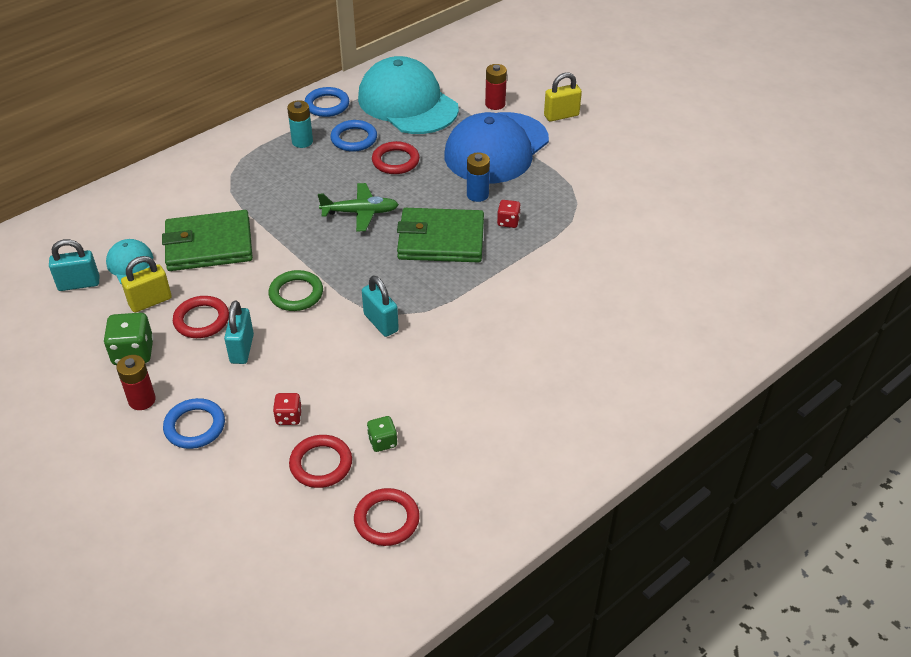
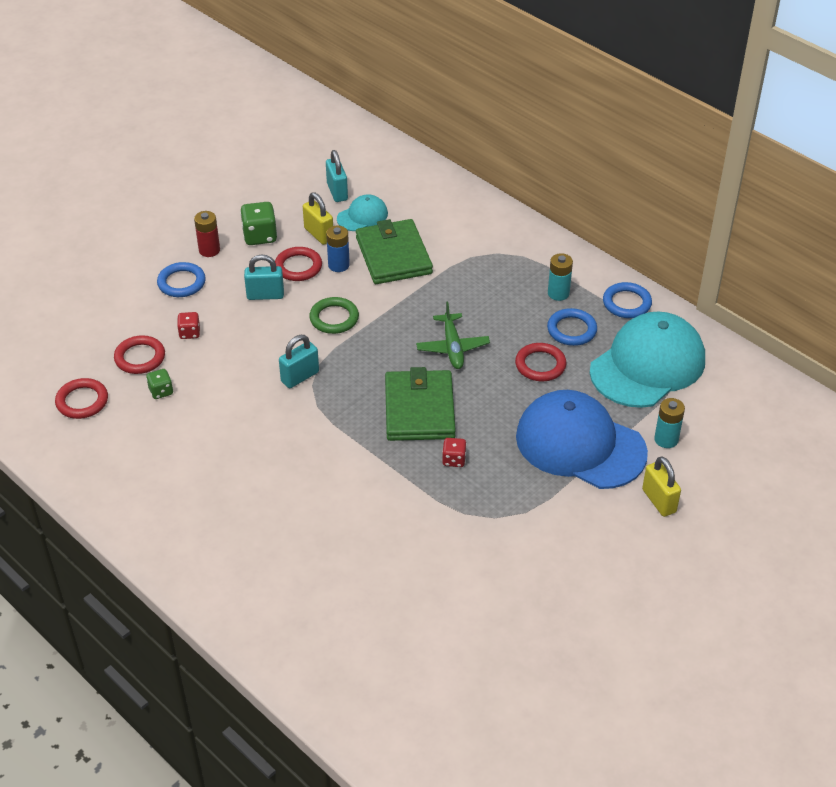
camera: 85 degrees right, 0 degrees up
(477, 195) = (495, 433): blue battery -> blue battery (338, 265)
(495, 104) = (666, 439): red battery -> turquoise battery

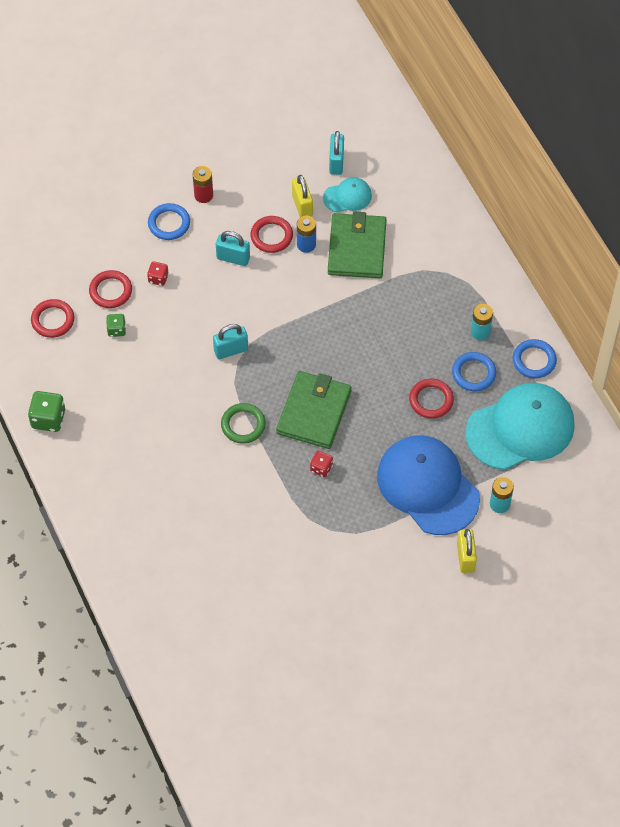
camera: 20 degrees right, 15 degrees up
(260, 236) = (251, 192): green dice -> green dice (48, 419)
(334, 318) = (281, 300): green ring -> green ring (243, 425)
(452, 347) = (366, 360): green plane -> none

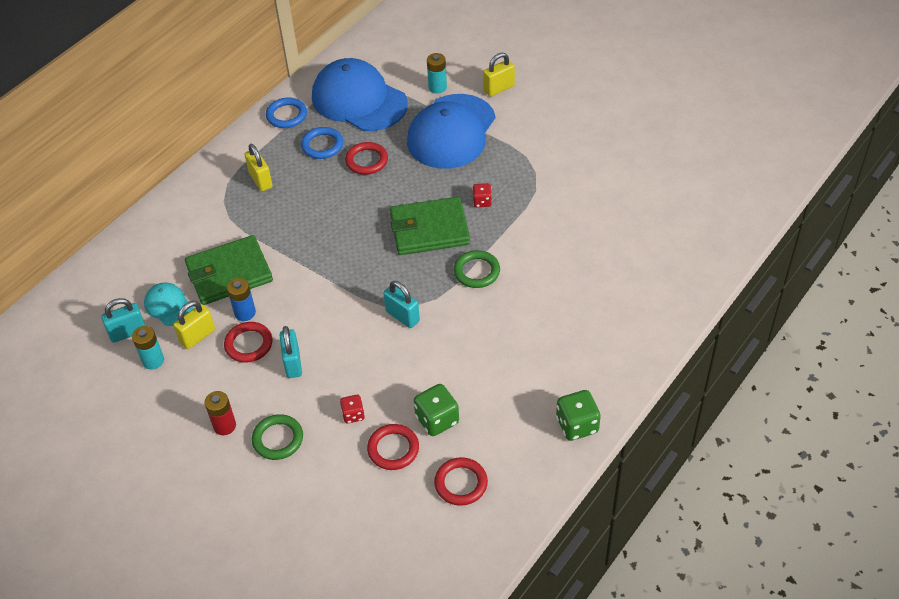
camera: 115 degrees left, 10 degrees down
(116, 330) = (437, 420): green dice -> green dice, size x1.68
(169, 223) = (278, 439): blue ring -> green ring
(456, 309) = (260, 180): none -> yellow padlock
(480, 332) = (277, 157): turquoise battery -> turquoise battery (153, 360)
(520, 428) = (359, 100): turquoise cap -> blue cap

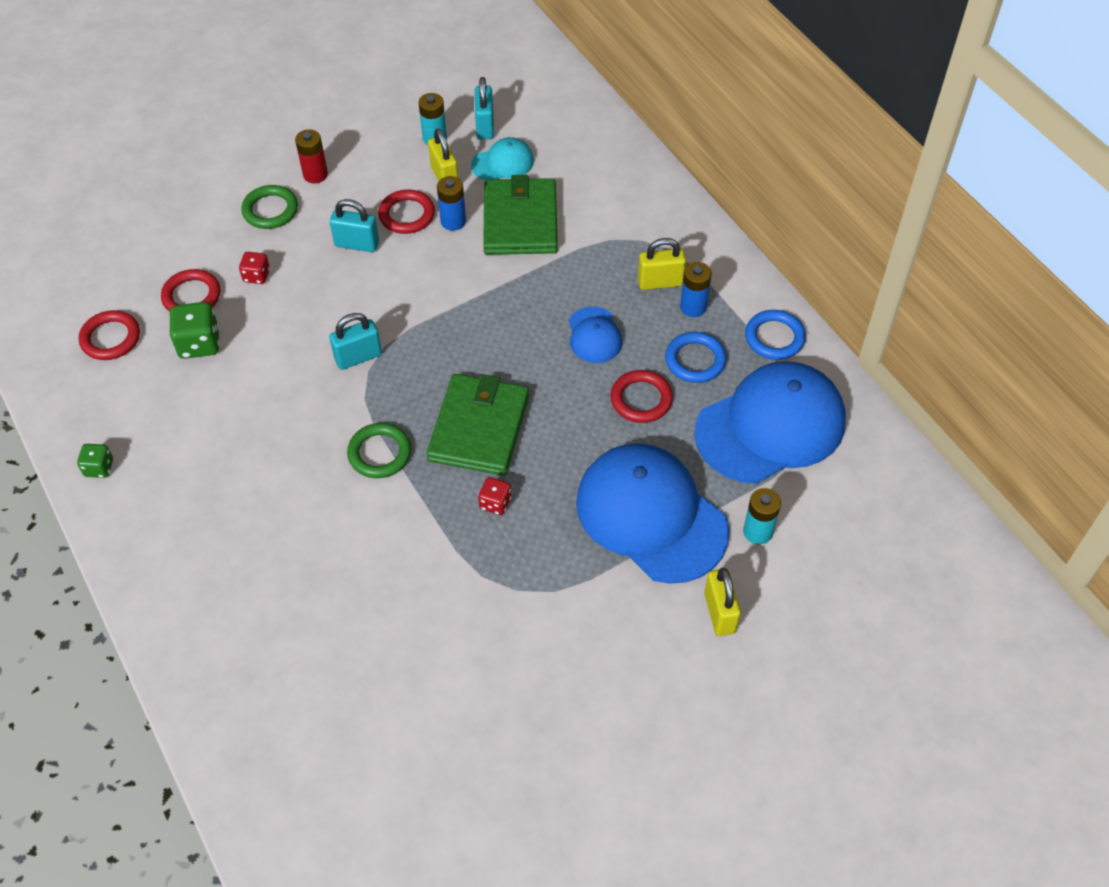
camera: 110 degrees right, 5 degrees up
(276, 158) = (693, 307): none -> blue battery
(323, 198) = (594, 335): none -> blue cap
(577, 425) = (99, 468): green dice -> green dice, size x0.60

